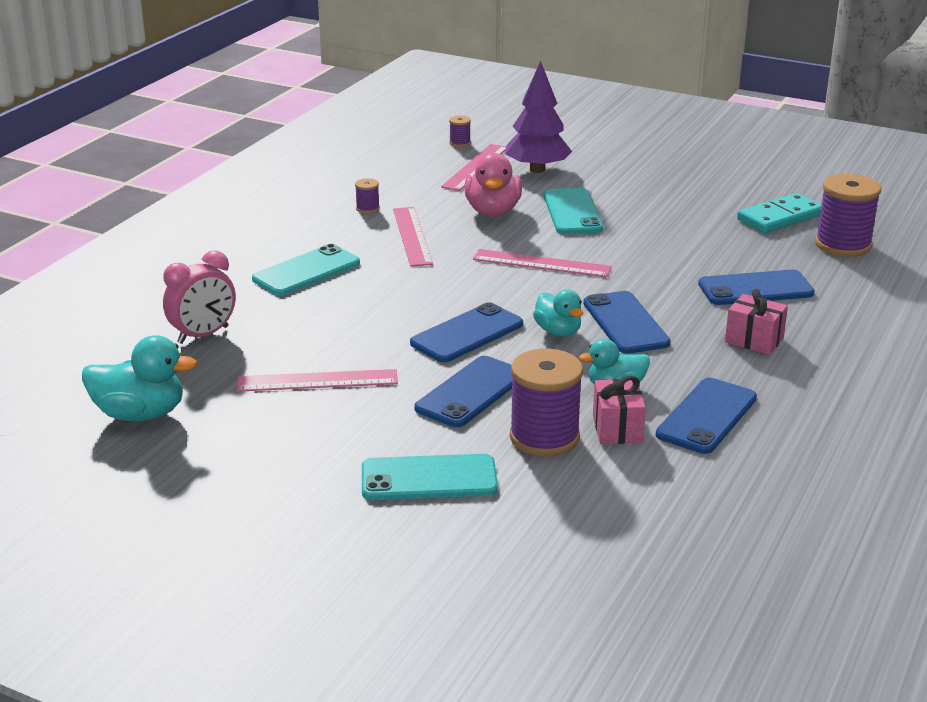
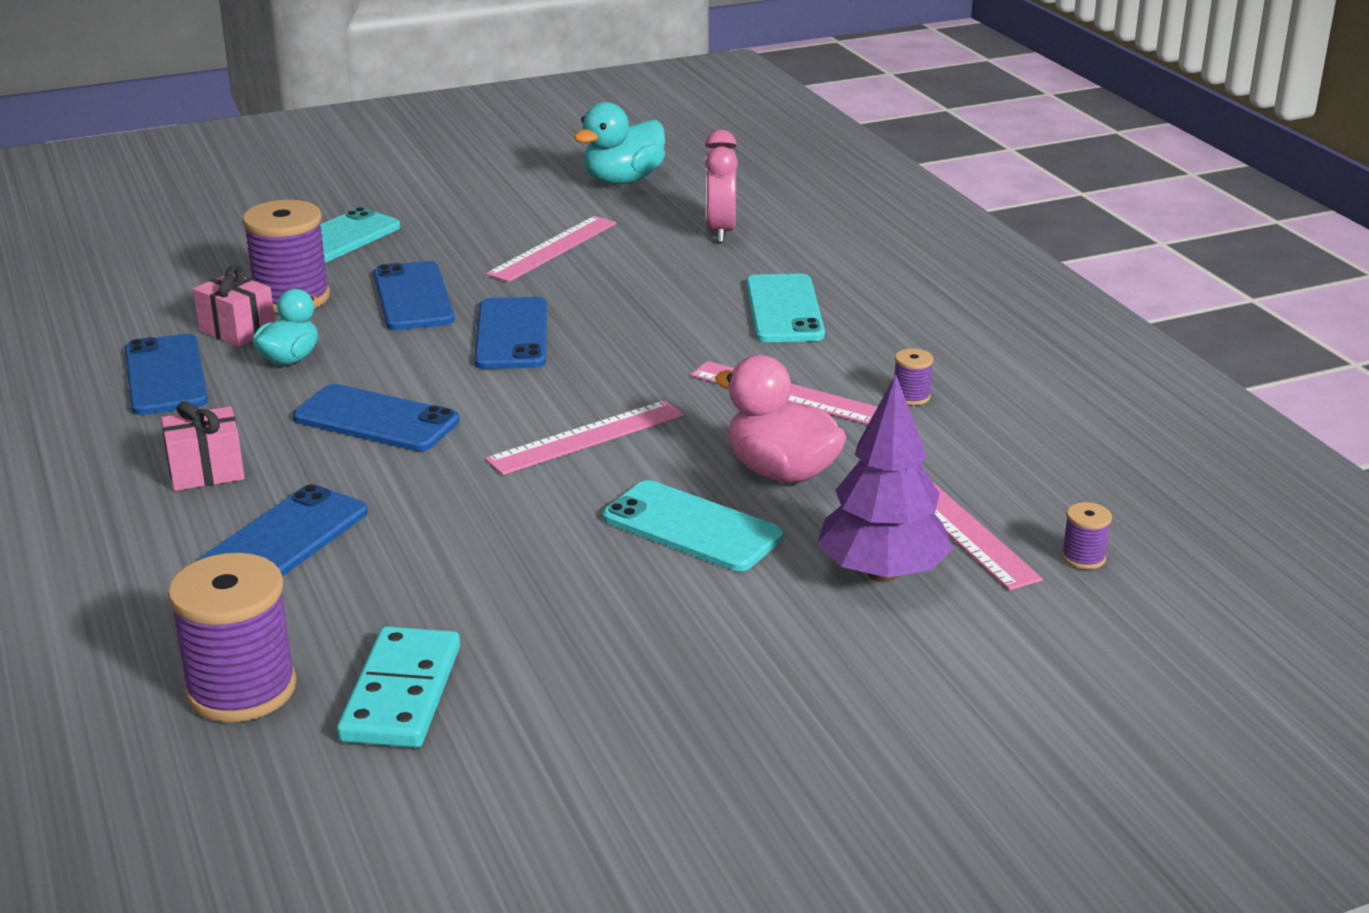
camera: 130 degrees right, 0 degrees up
(558, 331) = (430, 378): turquoise duck -> none

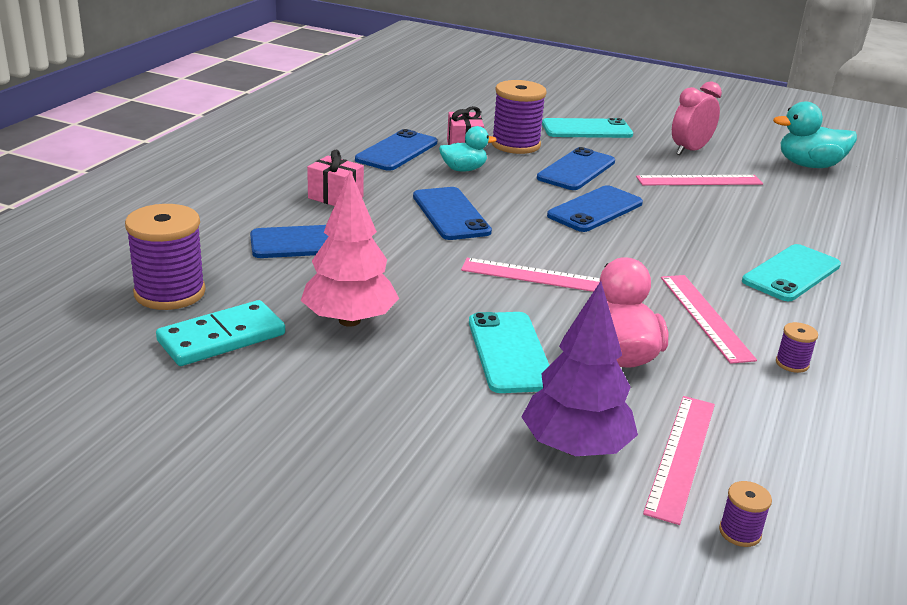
camera: 45 degrees right, 0 degrees up
(493, 592) = (349, 320): none -> pink tree
(720, 231) = (826, 215): pink clock -> pink clock (690, 150)

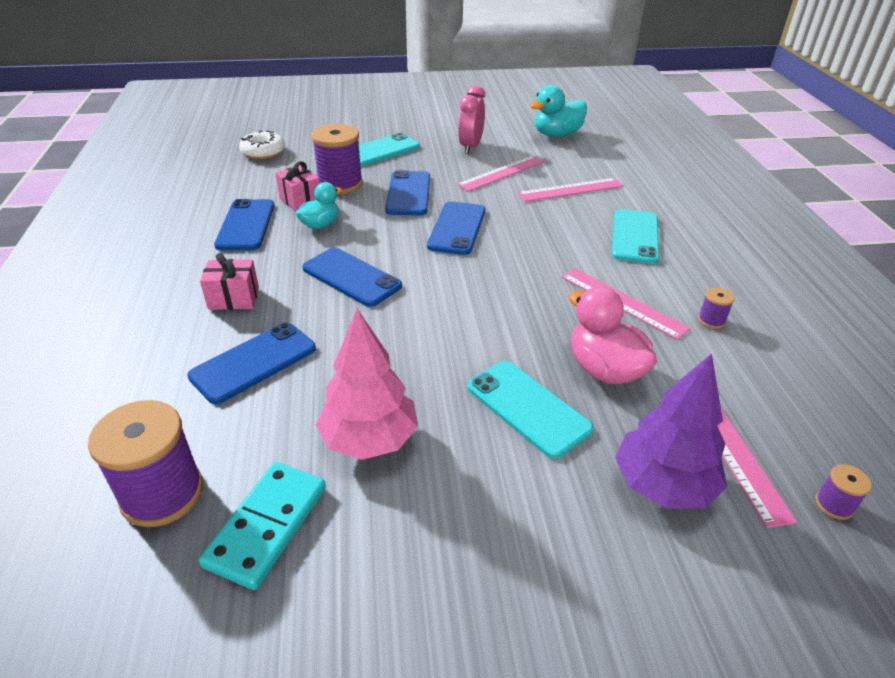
camera: 30 degrees left, 10 degrees up
(468, 102) = (263, 152): none -> white donut
(539, 277) = (478, 315): pink ruler -> pink ruler (570, 190)

